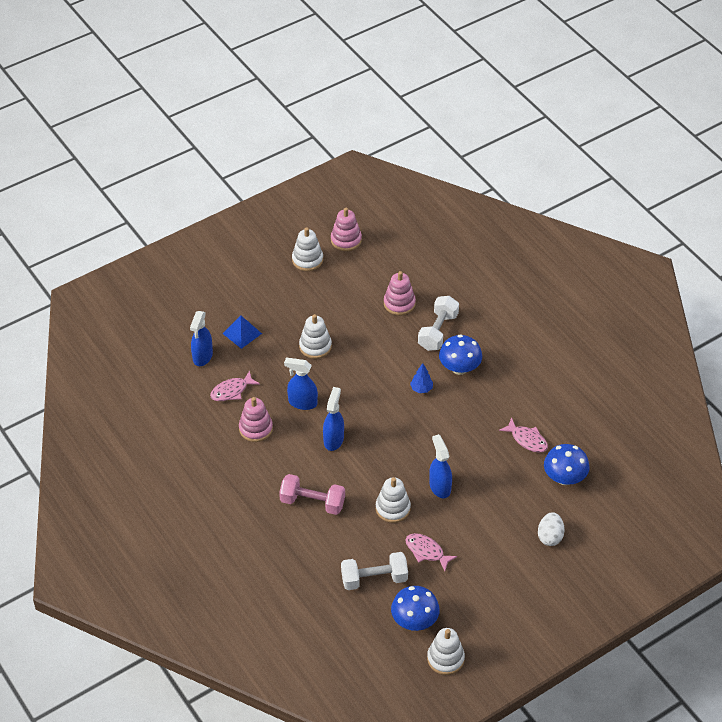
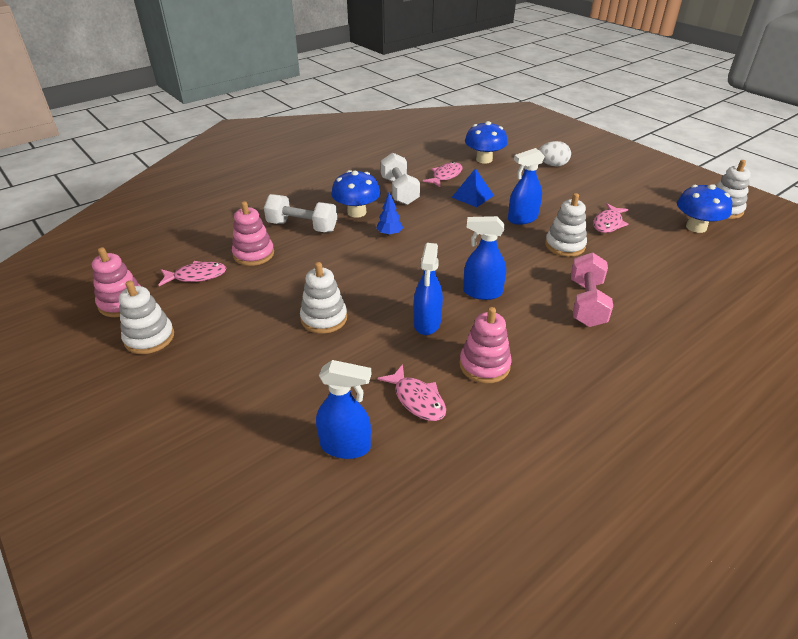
camera: 95 degrees left, 10 degrees down
(242, 333) = (294, 399): blue pyramid -> blue pyramid (472, 196)
(373, 274) = (197, 276): none -> pink fish
(374, 579) = (664, 253): white dumbbell -> white dumbbell (399, 191)

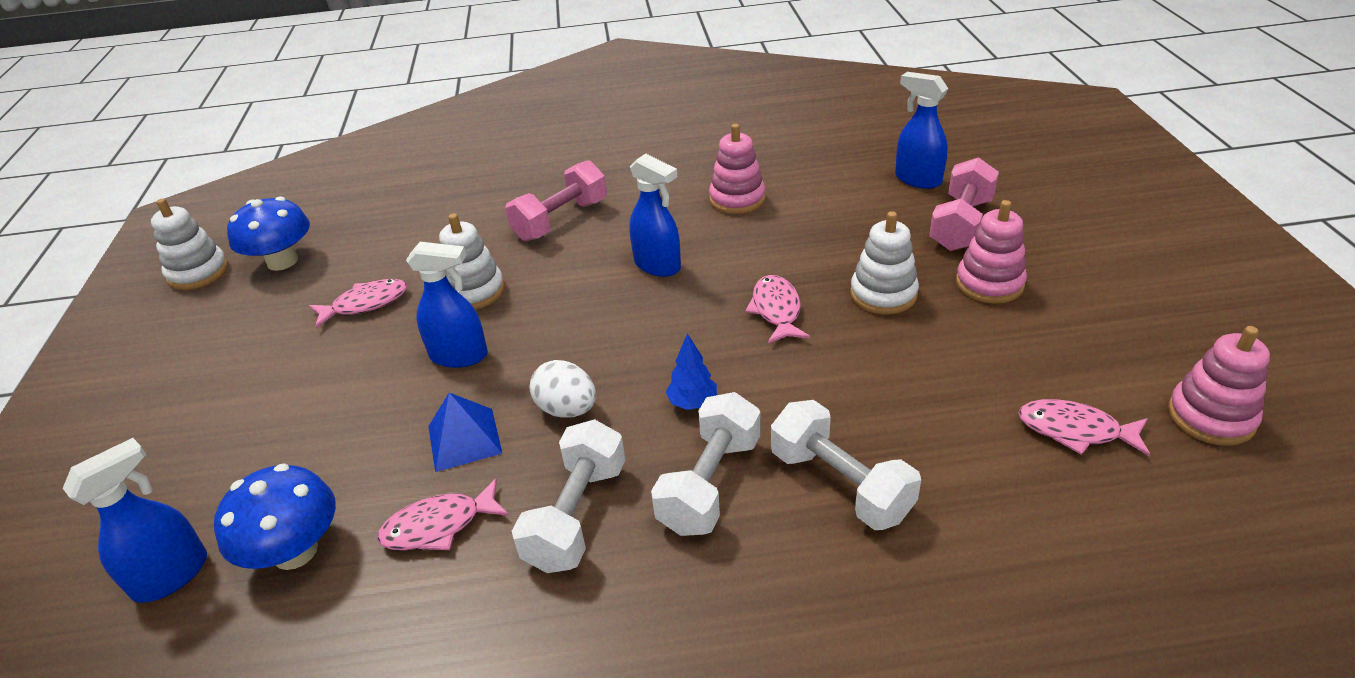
camera: 145 degrees left, 0 degrees up
(149, 338) = (1145, 340): white stacking toy -> none
(253, 254) = (959, 445): pink stacking toy -> pink stacking toy (989, 283)
(288, 399) = (961, 224): none -> pink dumbbell
(356, 212) = (710, 484): blue mushroom -> white dumbbell
(417, 399) = (828, 192): pink fish -> pink fish (776, 310)
(427, 323) = (758, 252): blue spray bottle -> blue spray bottle (172, 575)
(552, 165) = (214, 466): white egg -> white egg (567, 409)

